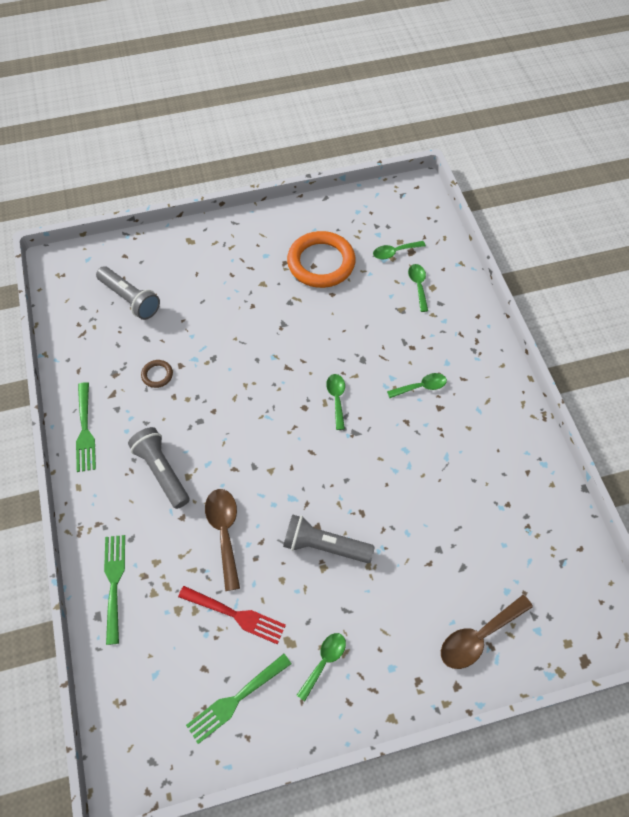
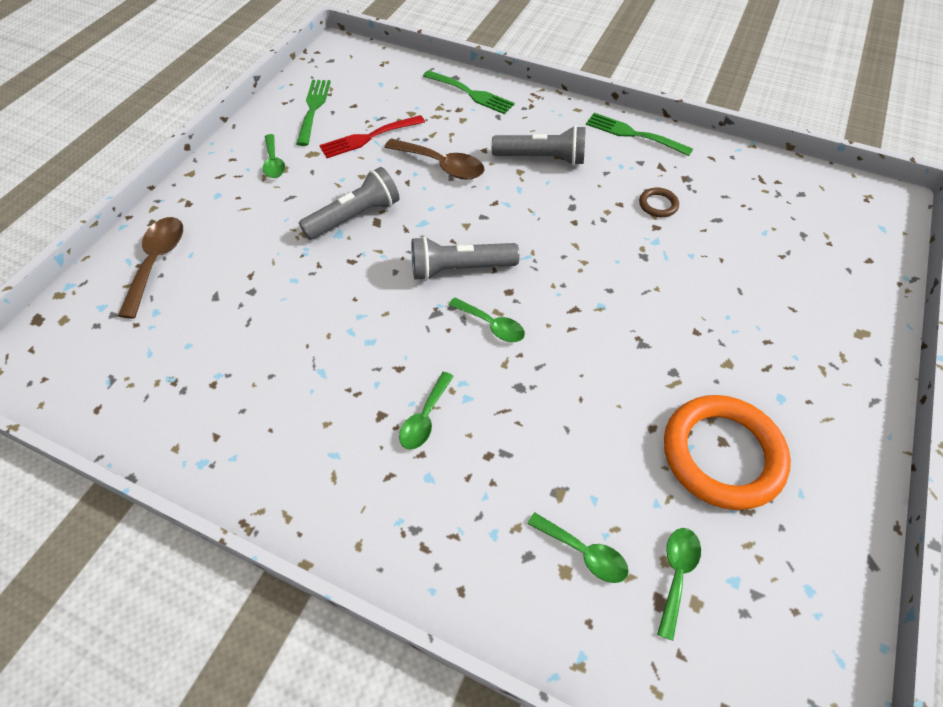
camera: 130 degrees right, 5 degrees down
(130, 299) = (788, 233): grey flashlight -> grey flashlight (459, 269)

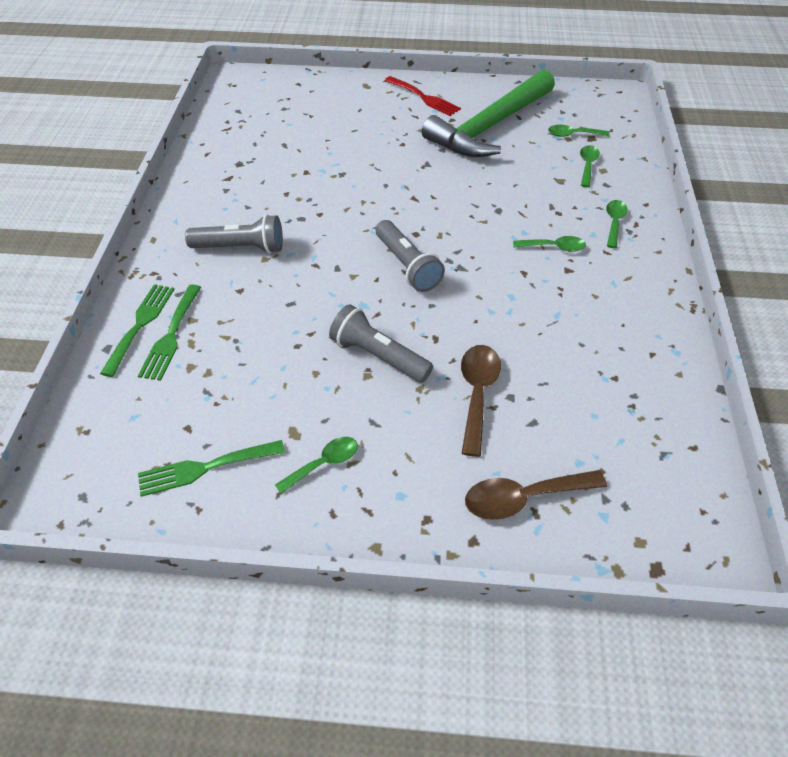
camera: 110 degrees left, 5 degrees down
(369, 137) = (248, 389): red fork -> red fork (423, 97)
(442, 165) = (276, 314): brown spoon -> brown spoon (477, 393)
(492, 325) = (454, 234): green spoon -> green spoon (614, 222)
(542, 158) = (241, 248): grey flashlight -> grey flashlight turned 105 degrees clockwise
(634, 134) = (186, 198): green fork -> green fork (171, 335)
(658, 205) = (279, 173): brown ring -> none
(722, 454) = (490, 127): orange ring -> green hammer

